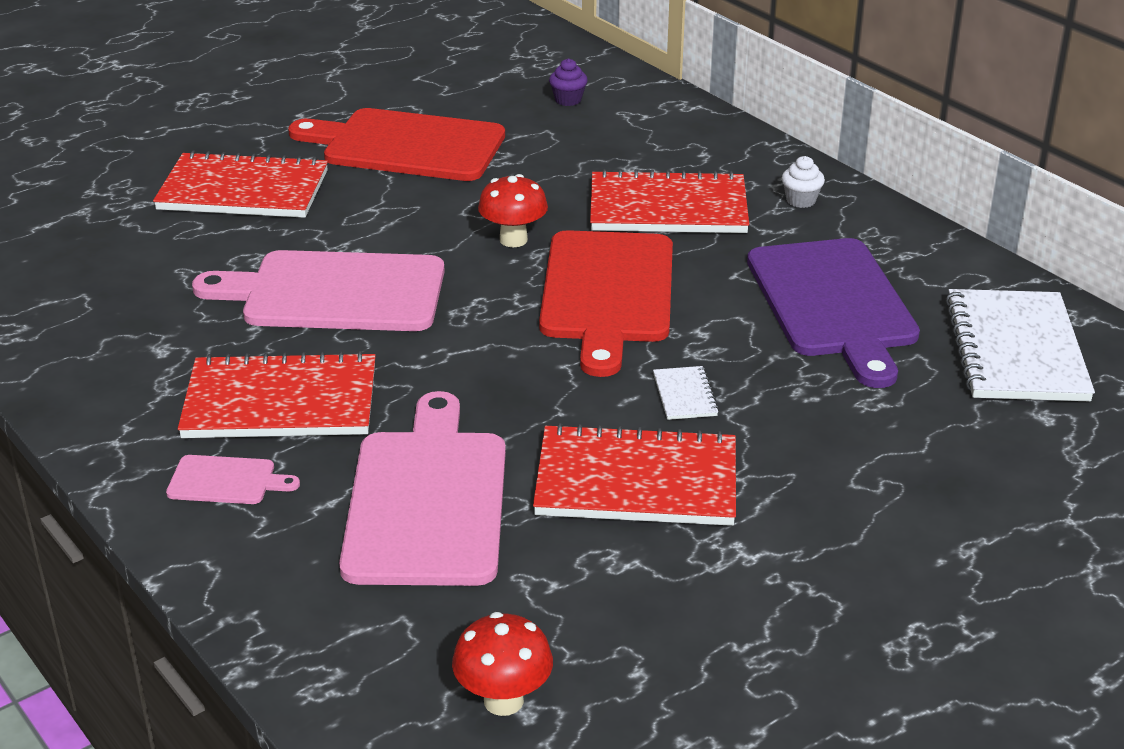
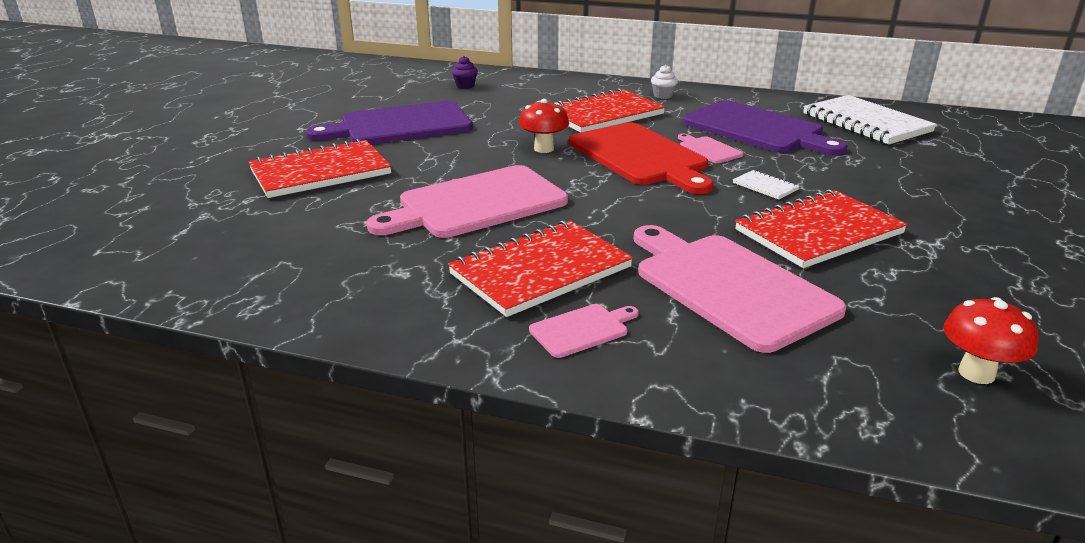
camera: 35 degrees left, 5 degrees down
(407, 145) = (400, 125): red cutting board -> purple cutting board
(710, 313) = (708, 149): none -> pink cutting board

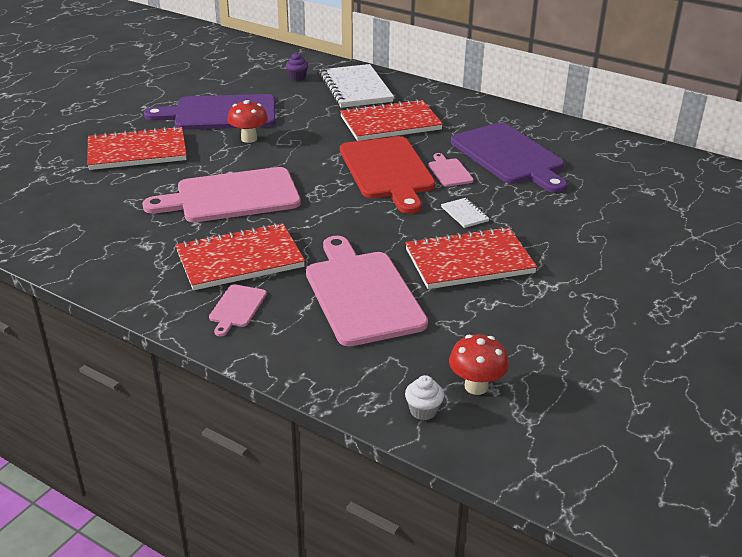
camera: 15 degrees right, 5 degrees up
(544, 149) = (316, 152): red mushroom -> red mushroom (249, 139)
(582, 329) = (236, 308): pink cutting board -> pink cutting board turned 120 degrees clockwise
(663, 96) = (458, 109): white cupcake -> white cupcake (423, 411)
(866, 123) = (613, 163): white notebook -> white notebook (355, 88)

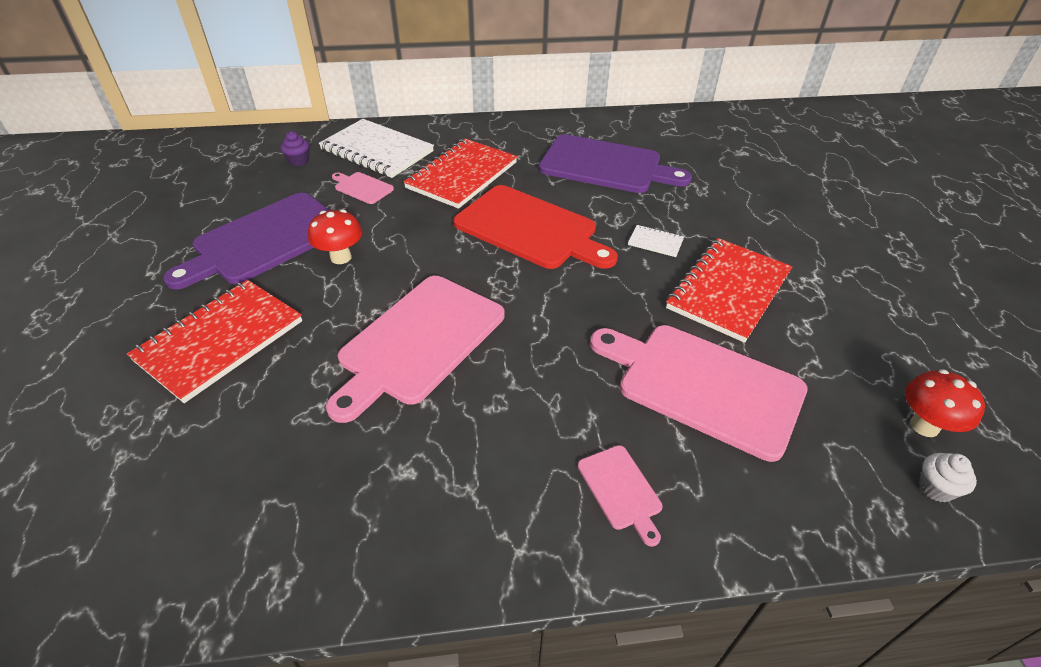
camera: 40 degrees left, 10 degrees up
(240, 260) = (537, 421): red notebook -> none
(449, 171) = (582, 204): pink cutting board -> pink cutting board (362, 187)

